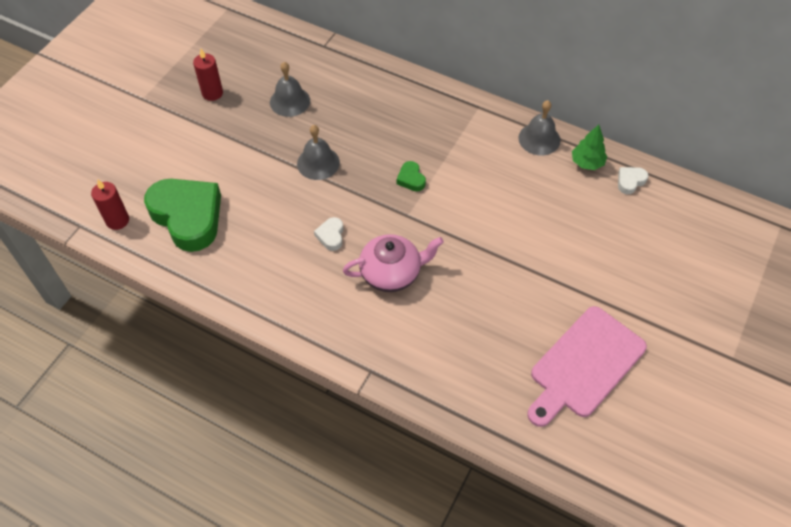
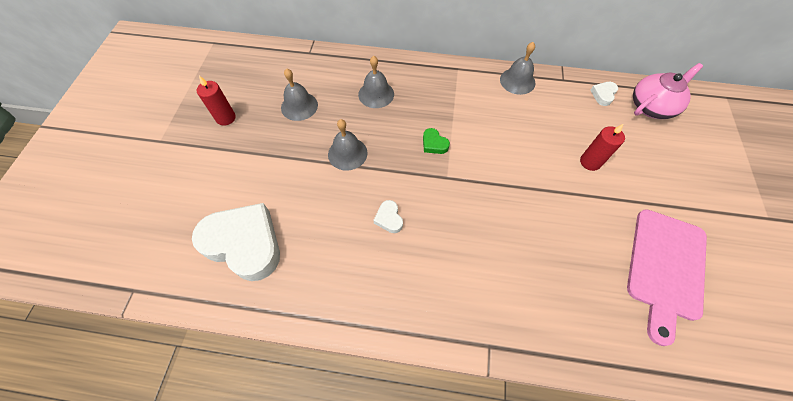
camera: 20 degrees left, 5 degrees up
(117, 220) = (172, 271): red candle -> red candle (590, 162)
(188, 217) = (244, 244): green heart -> white heart
(375, 110) = (376, 94): none -> grey bell
(391, 273) = (459, 237): pink teapot -> pink teapot (651, 107)
(587, 162) = (563, 89): green tree -> none

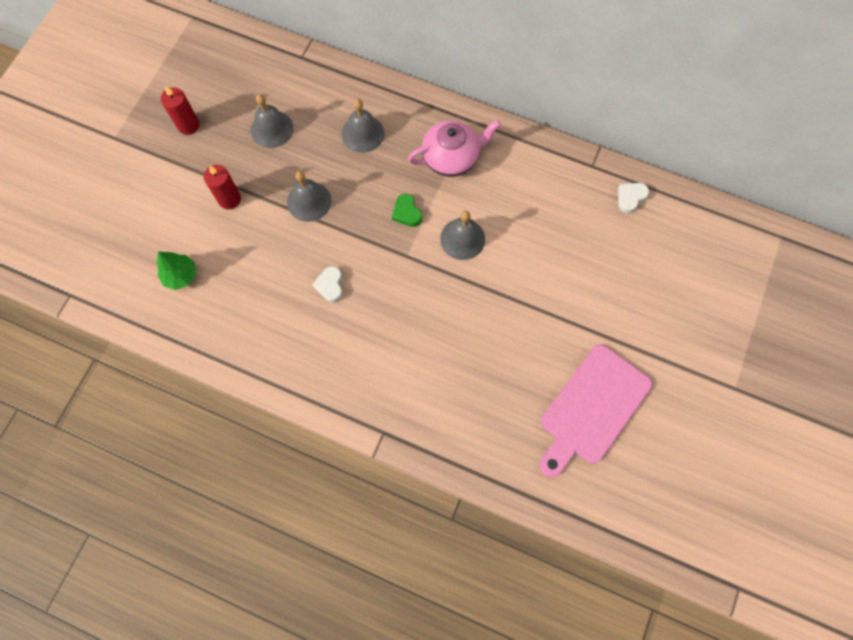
camera: 15 degrees right, 10 degrees up
(244, 244) = (180, 275): white heart -> green tree
(517, 81) = (535, 155): grey bell -> grey bell (462, 239)
(590, 162) = (572, 277): red candle -> red candle (229, 199)
(651, 107) = (680, 227): pink teapot -> pink teapot (451, 158)

